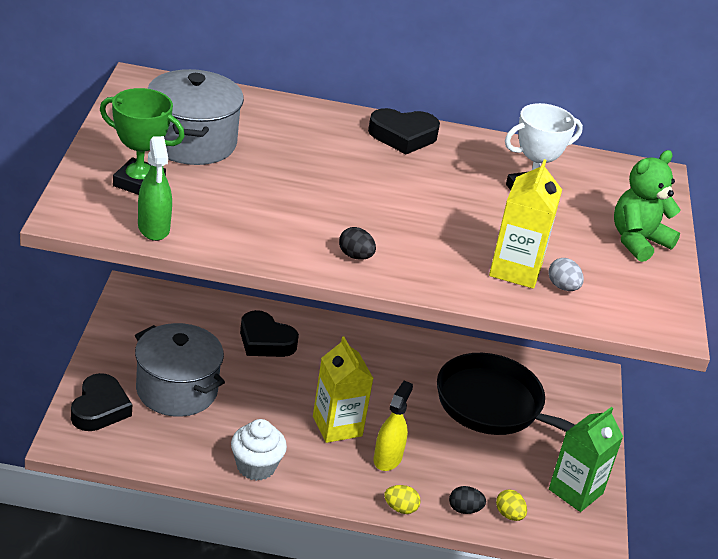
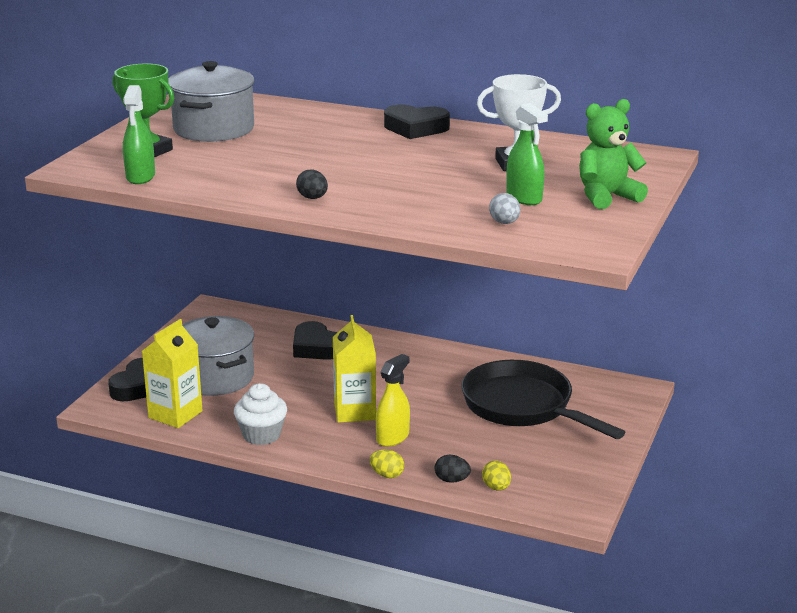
camera: 20 degrees right, 10 degrees down
(515, 270) = (464, 211): yellow carton -> yellow carton (175, 414)
(562, 247) = (524, 198): none -> green spray bottle
(575, 491) = (576, 475): green carton -> none

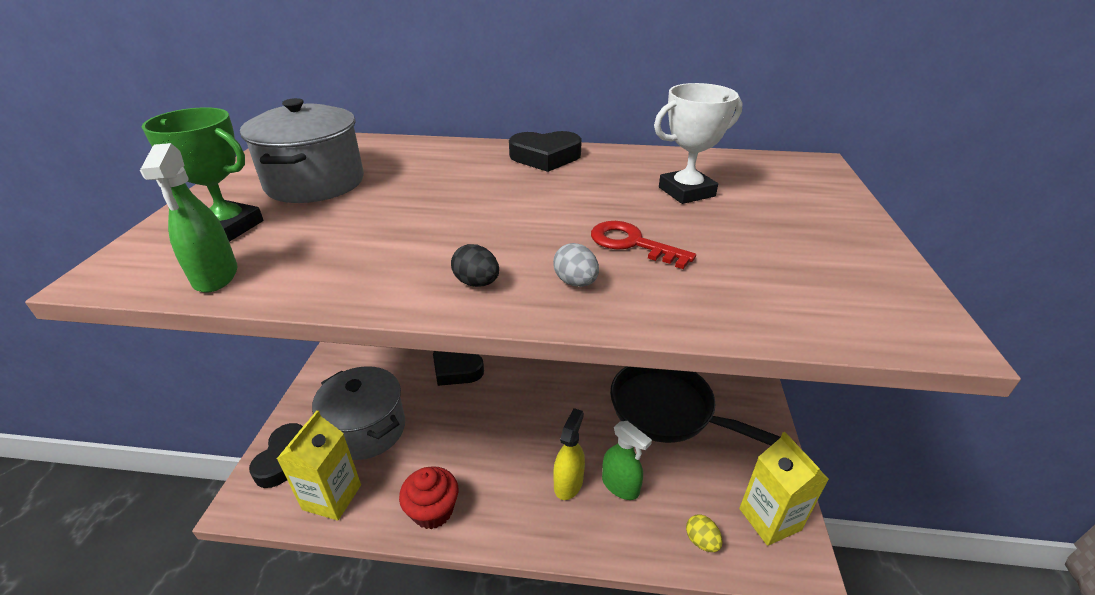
camera: 15 degrees left, 10 degrees up
(261, 435) = (433, 511): white cupcake -> red cupcake
(355, 411) = (518, 451): yellow carton -> yellow carton (769, 519)
(387, 475) = (584, 547): yellow egg -> none
(439, 190) = (632, 243): none -> red key
(452, 480) = (653, 540): black egg -> none
(504, 223) = (758, 292): grey egg -> grey egg (575, 282)
(524, 198) = (741, 243): green spray bottle -> green spray bottle (620, 486)
(606, 197) = (828, 227): green teddy bear -> none

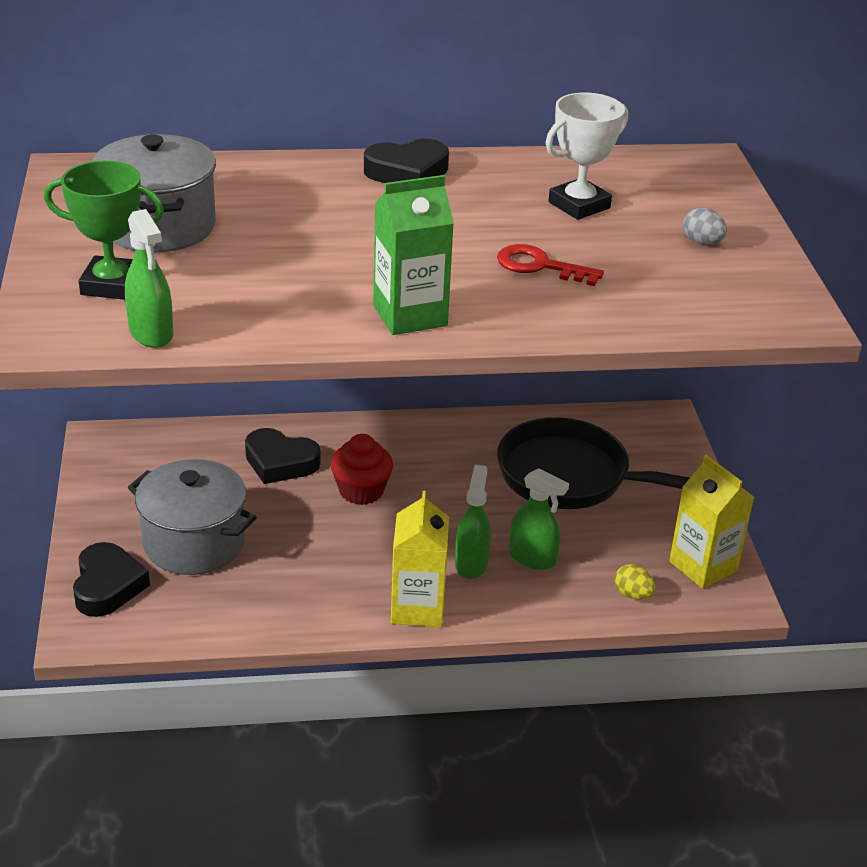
camera: 15 degrees left, 0 degrees up
(332, 497) = (190, 613): yellow carton -> yellow carton (417, 608)
(433, 511) = (321, 609): red cupcake -> red cupcake (361, 491)
(477, 283) = (410, 315): black egg -> green carton
(568, 483) = (471, 563): yellow spray bottle -> green spray bottle
(575, 282) = (500, 307): grey egg -> grey egg (702, 242)

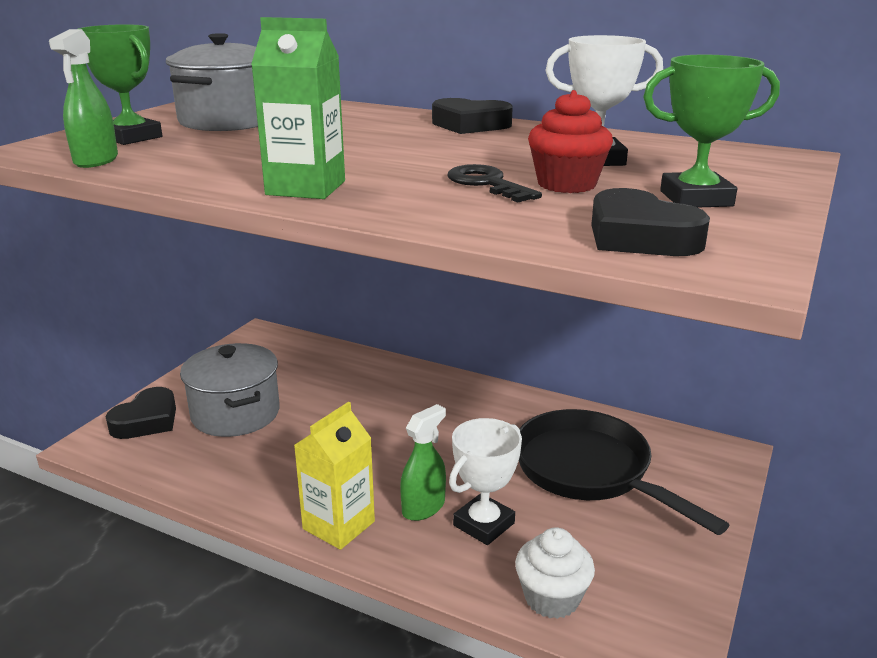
camera: 35 degrees right, 10 degrees down
(280, 462) = (358, 382): black heart -> black heart (640, 236)
(361, 491) = (394, 420): red cupcake -> red cupcake (566, 184)
(532, 558) = (483, 524): green spray bottle -> white trophy
(539, 266) = (487, 184): red key -> black key
(632, 594) = (552, 598): yellow egg -> white cupcake
(702, 242) = (696, 198): grey egg -> green trophy
(703, 566) = (656, 602): yellow carton -> none

